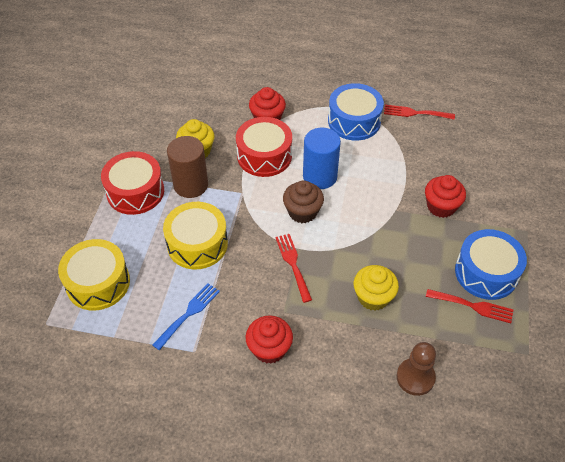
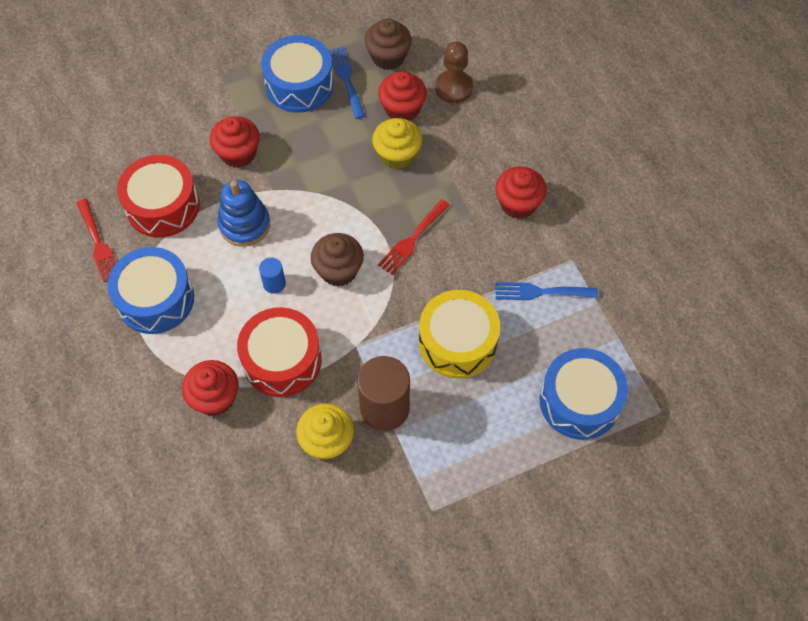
camera: 125 degrees left, 10 degrees up
(98, 283) = (579, 401): yellow drum -> blue drum
(135, 192) = (440, 462): red drum -> red drum (163, 206)
(320, 176) = (274, 284): blue cylinder -> blue cylinder, size x0.49
(377, 183) = (244, 225): none -> blue stacking toy
(416, 326) = (402, 109): none -> red cupcake
(473, 306) = (346, 79): red fork -> blue fork
(480, 349) = (388, 57): none -> brown cupcake

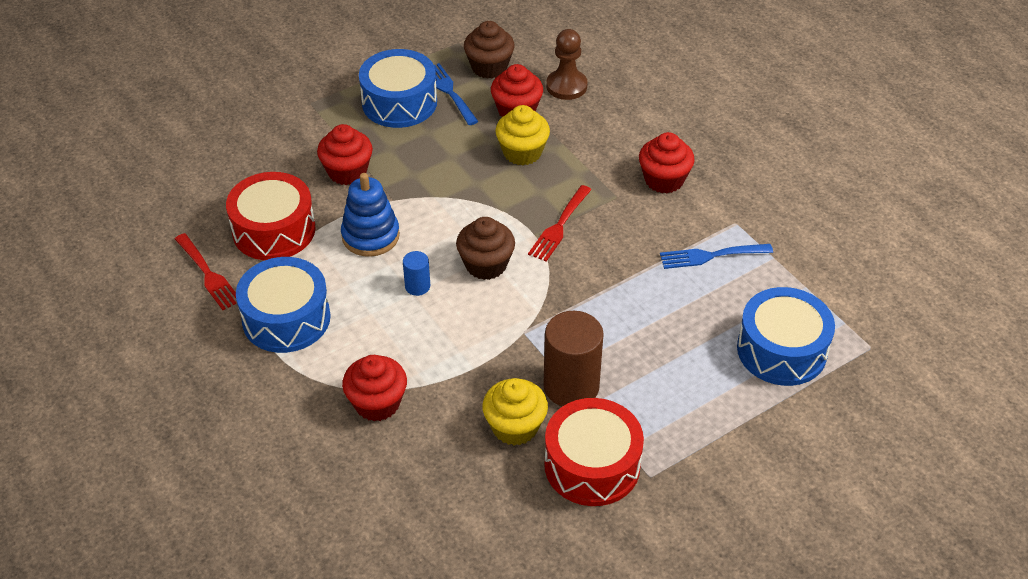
camera: 10 degrees left, 15 degrees down
(282, 360) = (444, 357): red drum -> red drum (592, 465)
(457, 342) = (634, 313): yellow drum -> none

